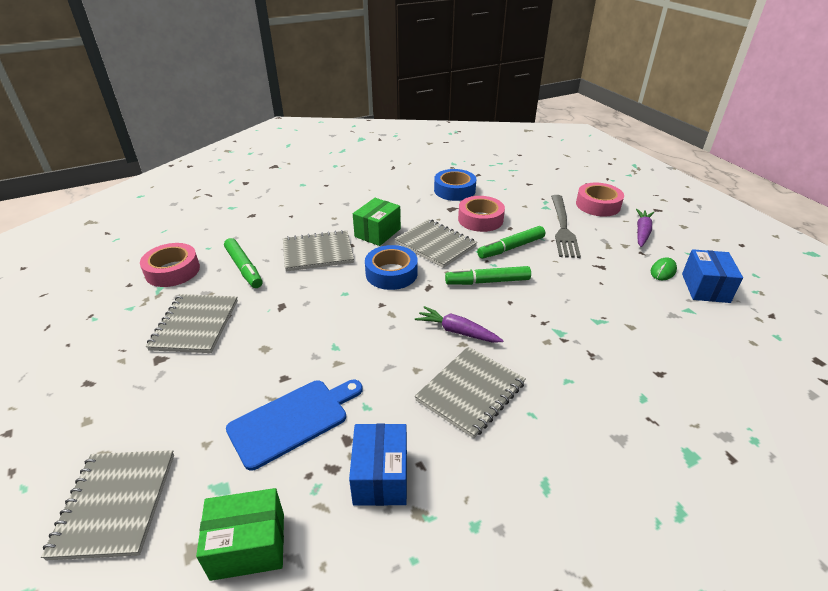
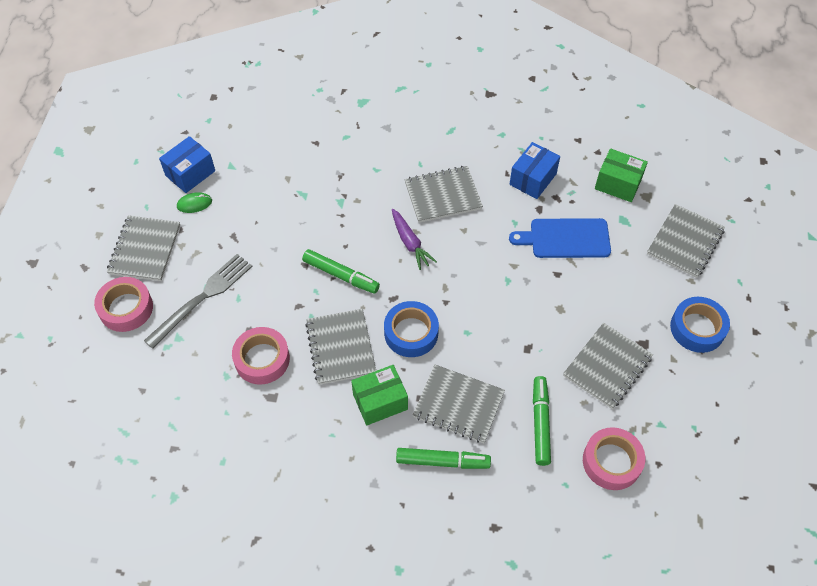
camera: 145 degrees left, 20 degrees up
(454, 190) = (234, 431): blue tape -> blue tape (697, 328)
(511, 248) = (278, 301): green marker -> green marker (442, 461)
(642, 232) = (145, 249): purple carrot -> grey notebook

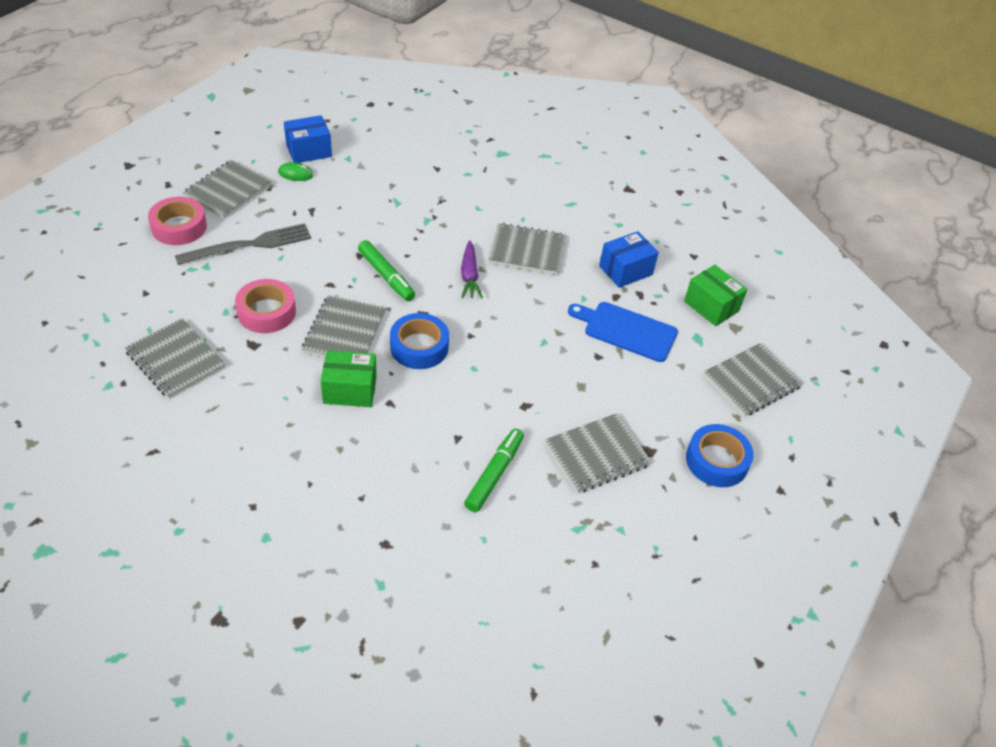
camera: 20 degrees right, 10 degrees down
(442, 461) = (373, 464): green marker -> none
(458, 405) = (423, 424): grey notebook -> grey notebook (175, 360)
(611, 462) = (545, 540): pink tape -> none

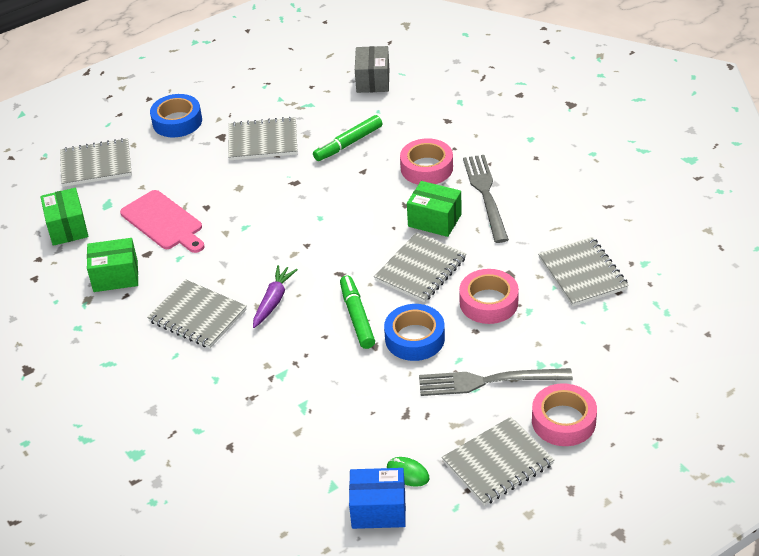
camera: 150 degrees left, 5 degrees down
(302, 436) = (486, 194): none -> grey fork
(384, 459) = (426, 168): none -> pink tape
(419, 347) = (358, 243): blue tape -> blue tape (415, 338)
(517, 596) = (373, 80): none -> grey box
(625, 270) = (115, 276): blue box -> green box
(626, 330) = (163, 222): blue cutting board -> pink cutting board

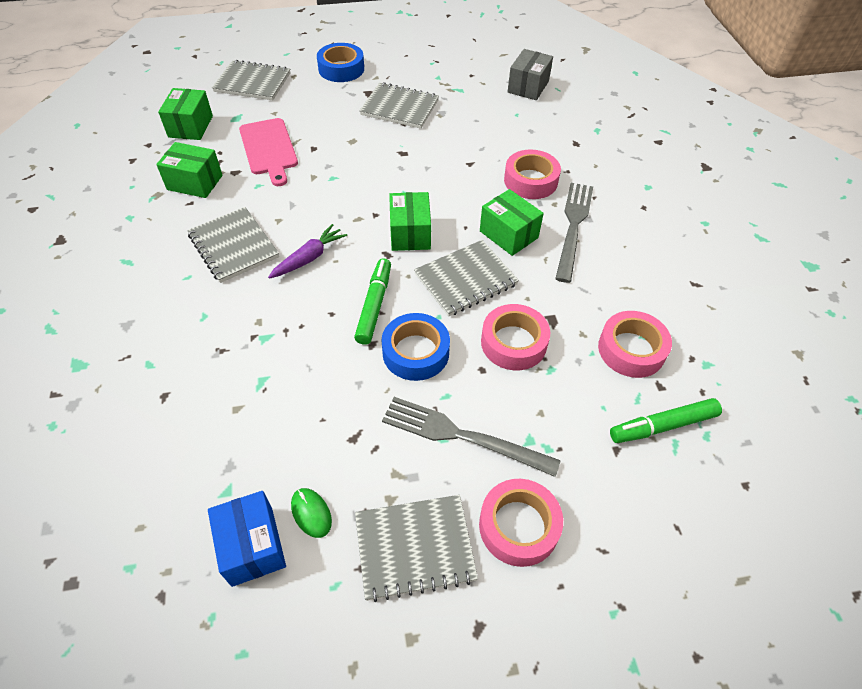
camera: 20 degrees right, 10 degrees up
(348, 143) = (472, 134): green marker -> green marker (663, 426)
(349, 250) = (410, 233): none -> green box
(378, 510) = (252, 546): blue box -> blue box turned 45 degrees clockwise
(582, 273) = (631, 349): grey notebook -> pink tape

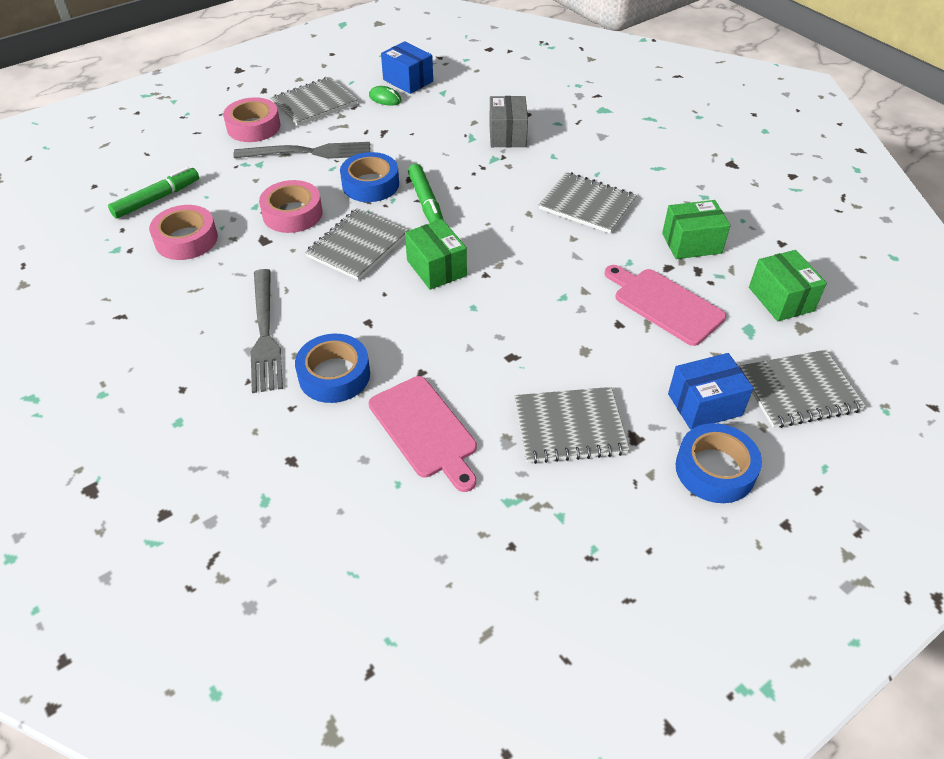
camera: 155 degrees right, 5 degrees down
(309, 258) = (512, 217): purple carrot -> none
(312, 93) = (704, 404): none -> blue box
(486, 132) = (425, 430): none -> pink cutting board
(508, 234) = (334, 301): green box -> none
(528, 87) = (404, 556): grey box -> grey box (507, 135)
(530, 181) = (334, 375): pink tape -> blue tape

